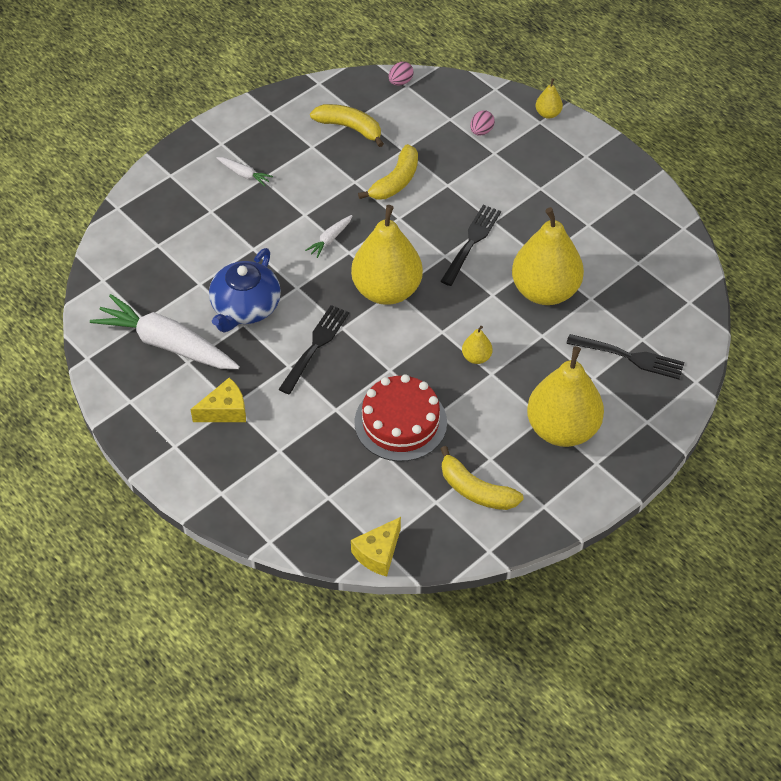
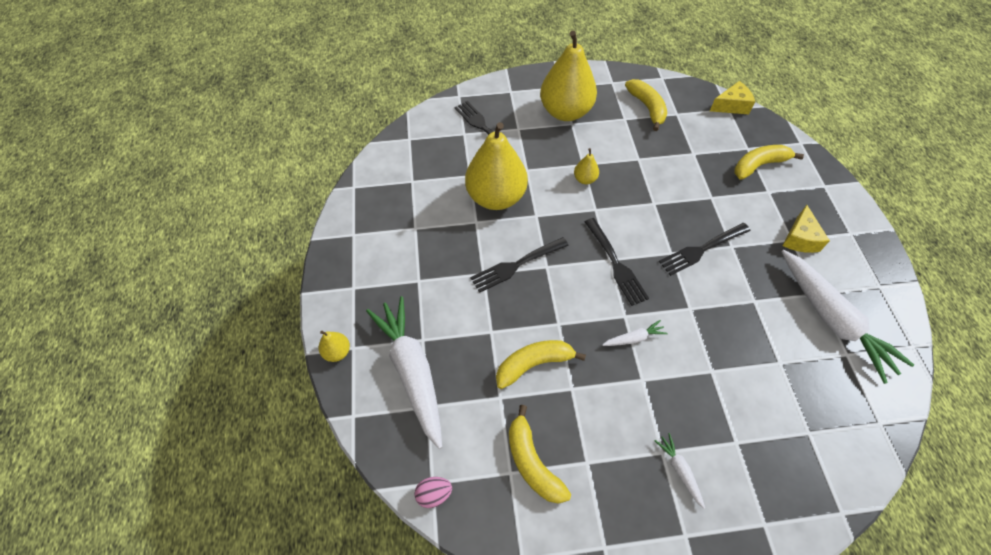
camera: 145 degrees left, 5 degrees up
(225, 410) = (800, 238): yellow cheese -> yellow cheese turned 90 degrees counterclockwise
(245, 307) = (746, 315): blue teapot -> none
(304, 479) = (759, 165): none -> yellow banana
(387, 290) = (615, 263): yellow pear -> black fork
(400, 422) = (669, 166): red cake -> none
(481, 131) = (412, 371): pink egg -> white carrot

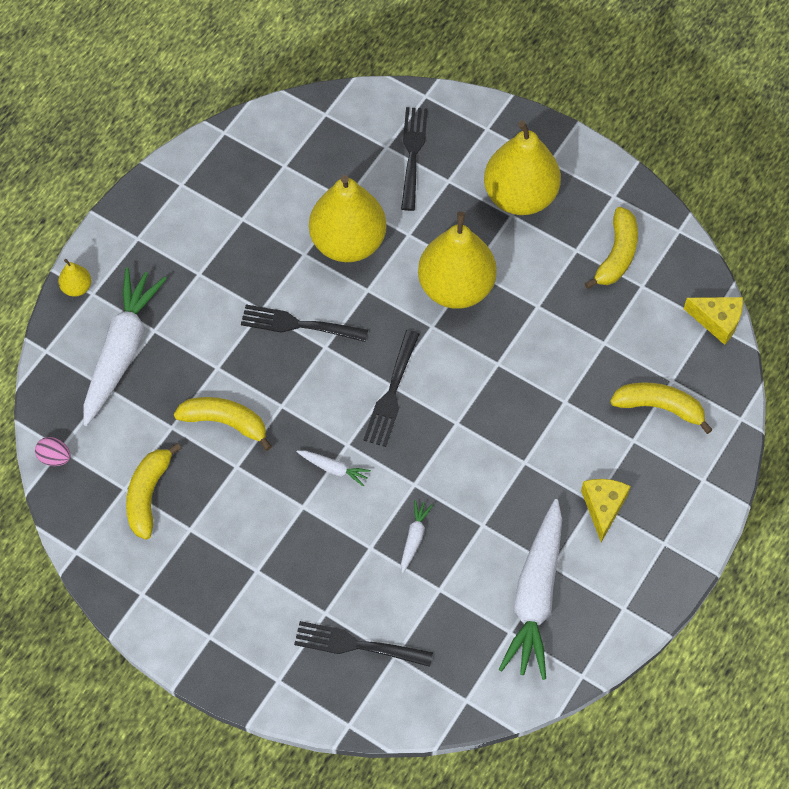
camera: 40 degrees right, 5 degrees up
(585, 179) = (456, 287): yellow pear -> yellow pear, size x2.39
(679, 470) = (256, 593): white carrot -> white carrot (414, 538)
(702, 249) = (491, 442): black fork -> black fork (358, 645)
(800, 238) = (603, 507): yellow cheese -> yellow cheese turned 135 degrees clockwise

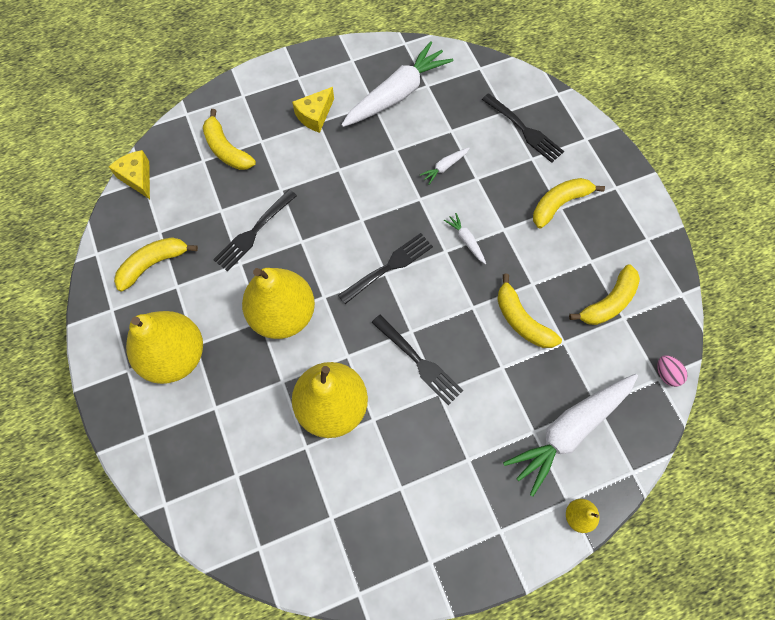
camera: 145 degrees left, 5 degrees up
(261, 574) = (559, 204): none -> yellow banana
(413, 155) = (222, 451): black fork -> black fork (254, 231)

